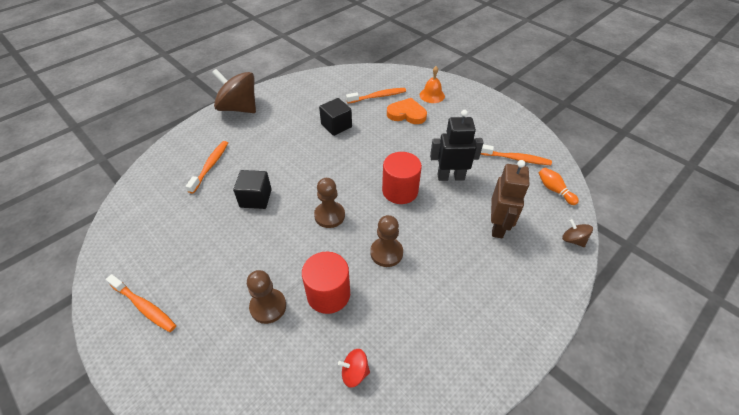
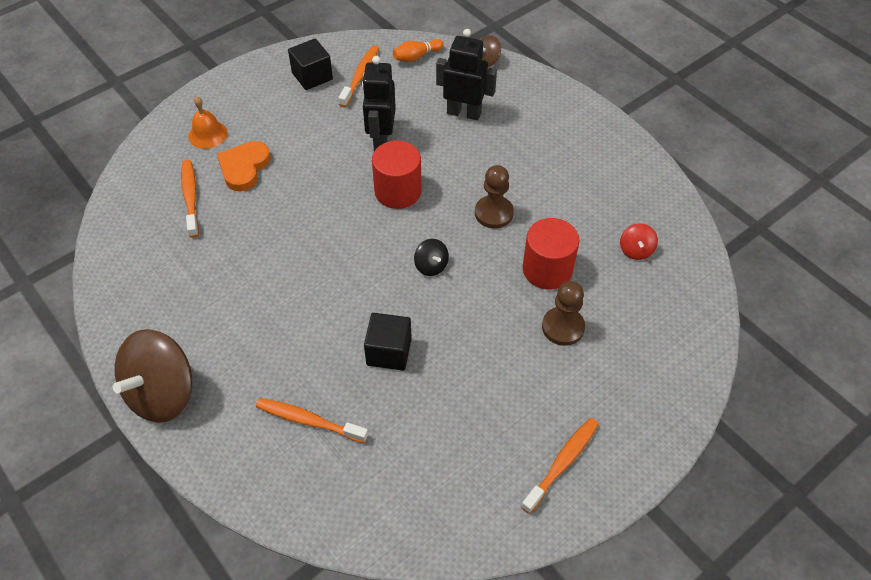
camera: 85 degrees left, 5 degrees up
(329, 215) = (431, 266): brown pawn -> black spinning top
(336, 126) = (249, 253): black cube -> black cube (312, 76)
(498, 226) = (464, 113): brown robot -> black robot

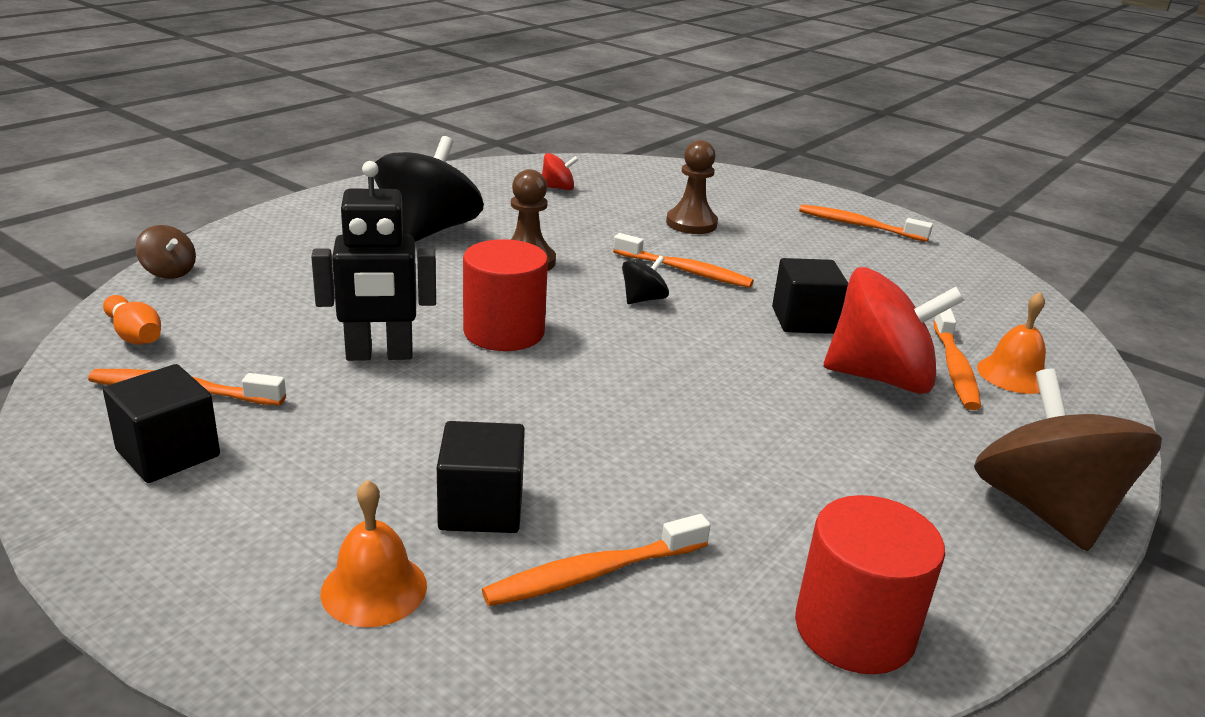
camera: 105 degrees left, 25 degrees down
(162, 393) = (1045, 510): brown spinning top -> brown spinning top turned 120 degrees counterclockwise
(244, 168) = (481, 508): orange heart -> black cube
(292, 456) = (1013, 374): none -> orange bell
(307, 368) = (880, 378): none -> red spinning top
(464, 113) = (308, 287): black robot -> none
(473, 300) = (685, 271): none -> orange toothbrush
(545, 167) = (429, 231): none -> black spinning top
(547, 269) = (610, 231): red cylinder -> red cylinder (854, 629)

